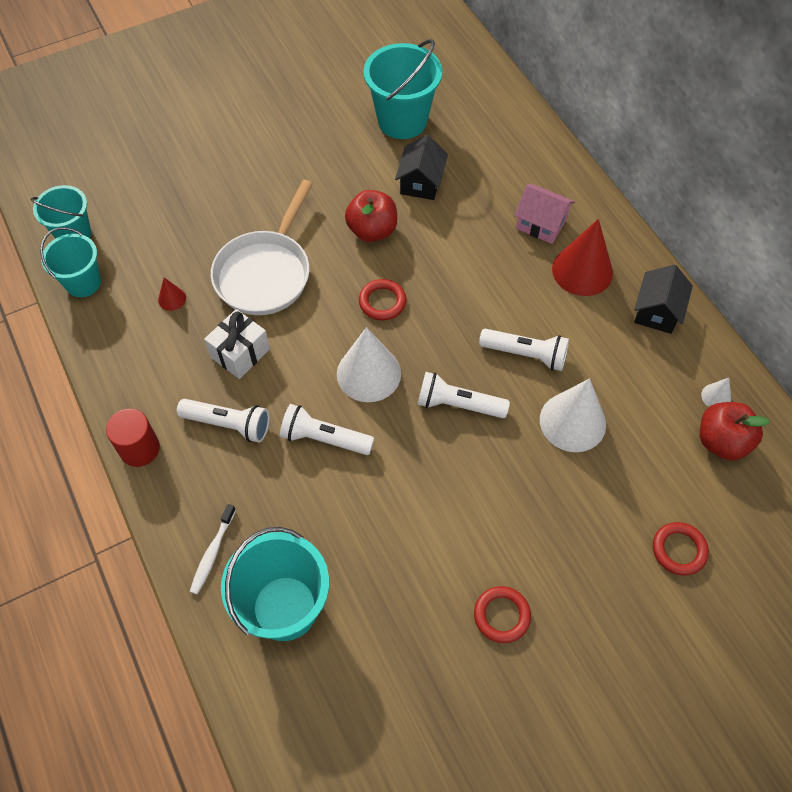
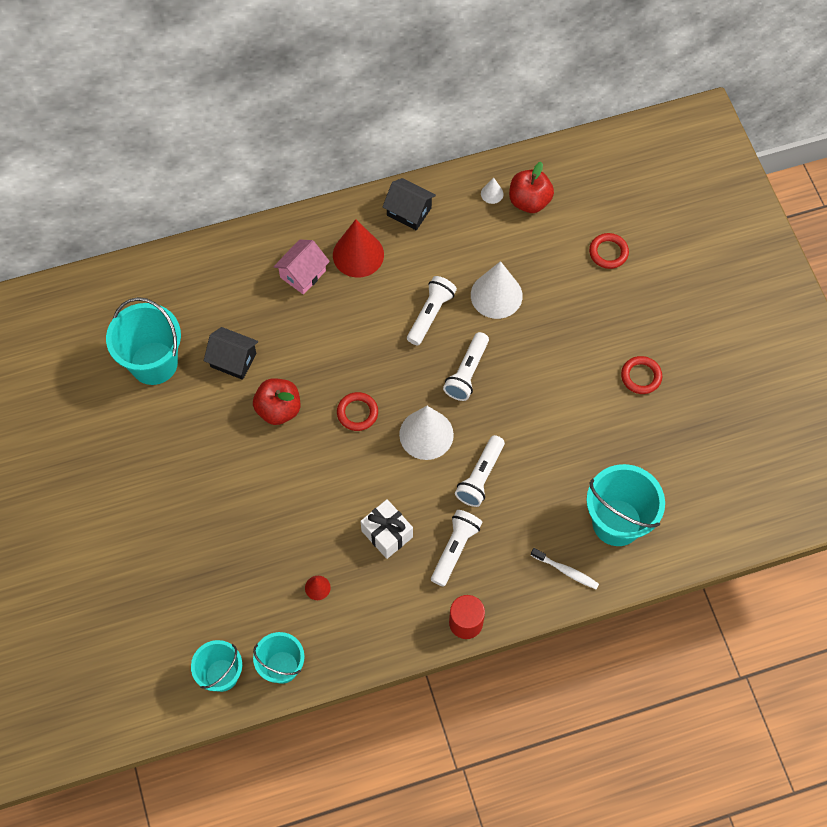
camera: 80 degrees left, 5 degrees up
(265, 273) = (306, 504): white pan -> none

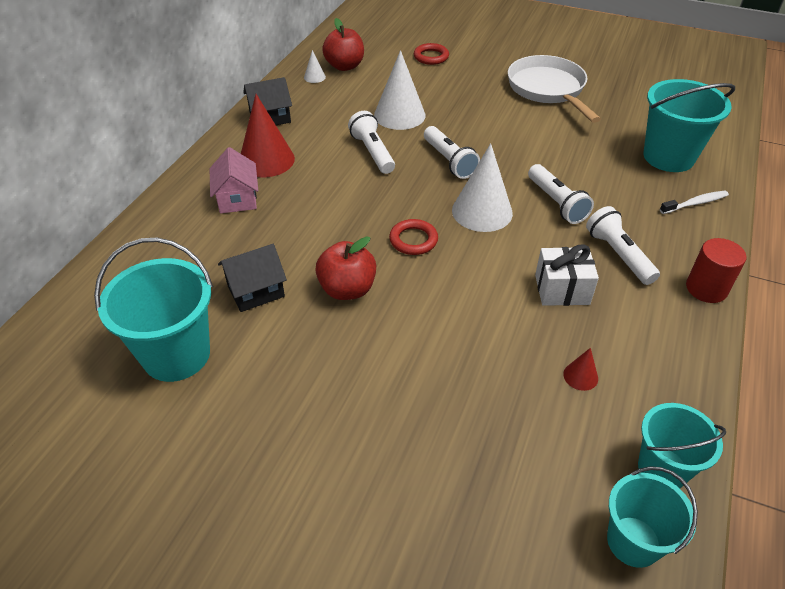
camera: 50 degrees left, 20 degrees down
(641, 376) = (548, 89): red ring -> white pan

